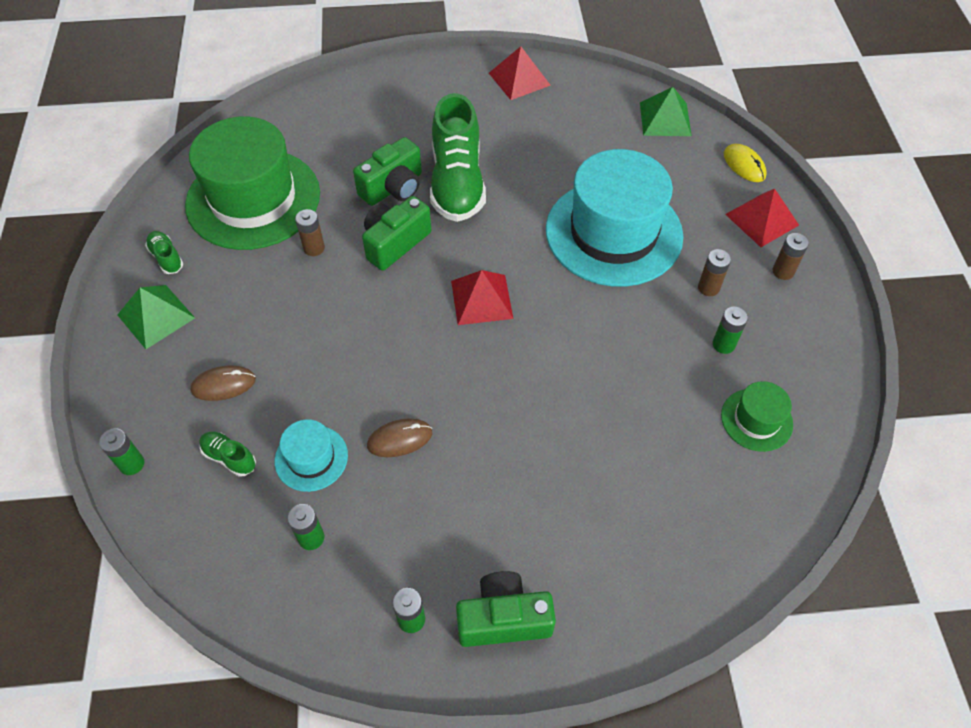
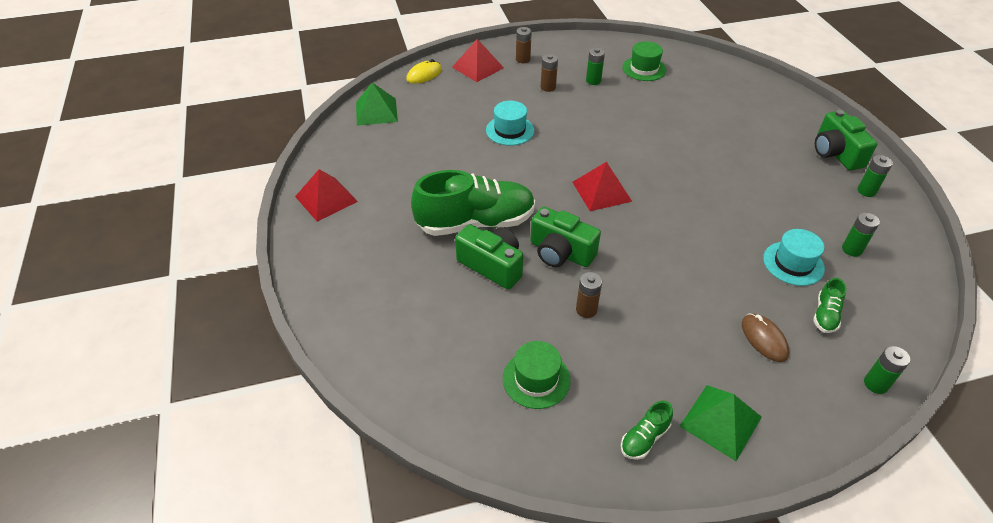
camera: 100 degrees left, 10 degrees down
(253, 199) = (536, 379): green hat -> green hat, size x0.45
(400, 439) = (748, 217): brown mouse -> none
(613, 232) = (510, 130): turquoise hat -> turquoise hat, size x0.45

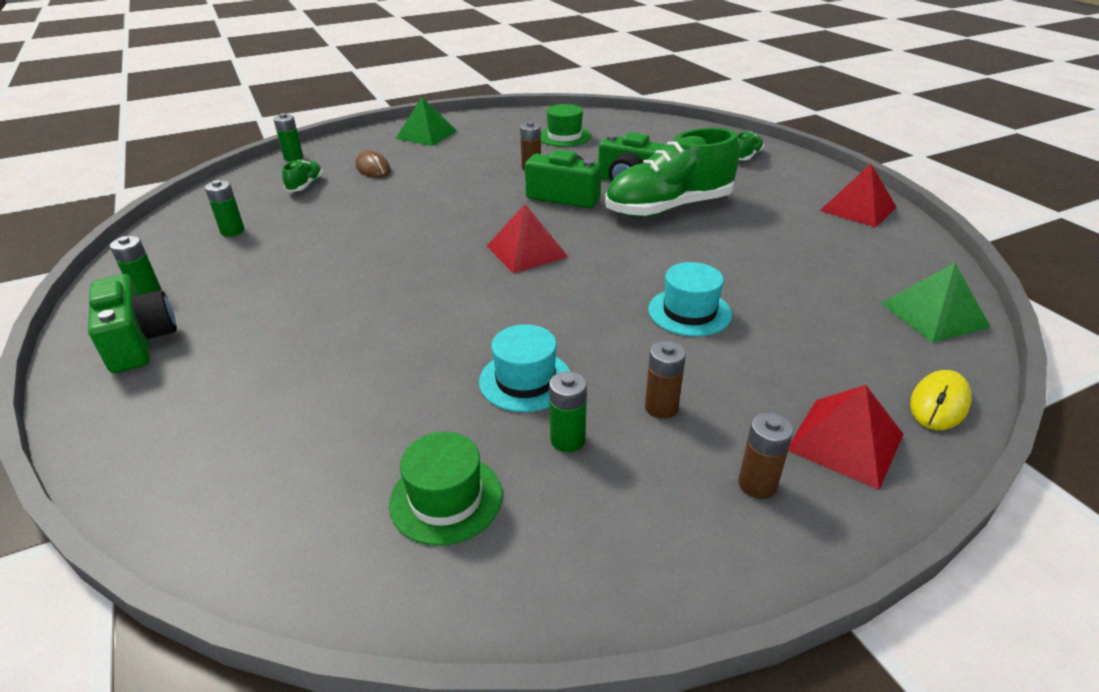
camera: 170 degrees right, 10 degrees down
(644, 438) = (482, 125): green shoe -> green shoe (746, 156)
(793, 263) = (311, 214): turquoise hat -> turquoise hat (525, 380)

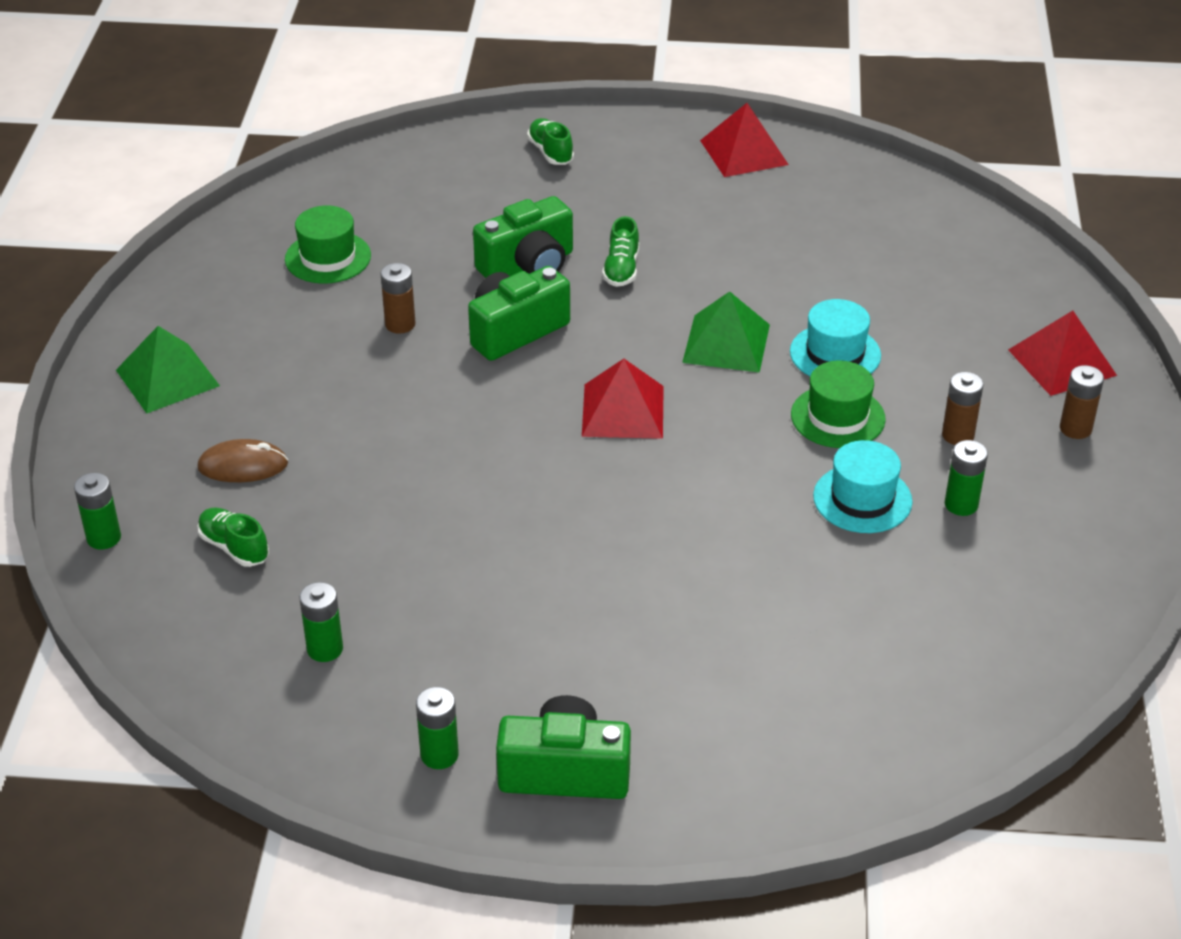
camera: 60 degrees left, 5 degrees up
(446, 498) = (984, 598): green hat -> green hat (838, 417)
(668, 208) = (621, 269): green shoe -> green shoe, size x0.43
(933, 314) = (950, 224): green pyramid -> green pyramid (726, 343)
(939, 403) = (1054, 293): yellow mouse -> none

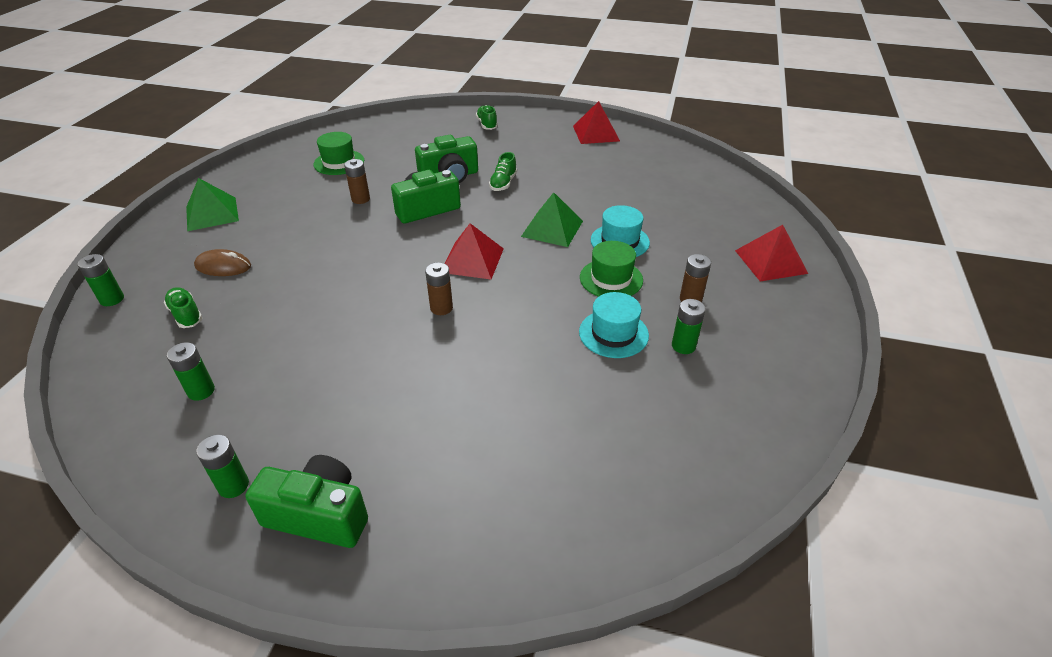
camera: 10 degrees right, 0 degrees up
(1075, 428) = (775, 304): brown battery -> brown battery (441, 308)

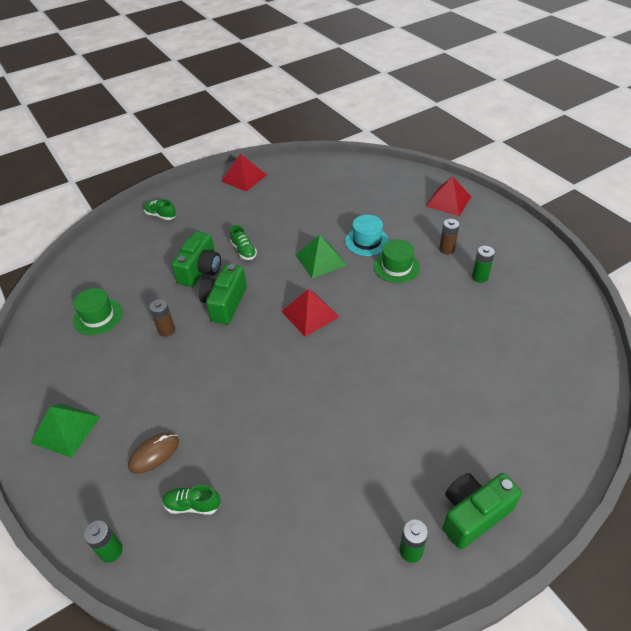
camera: 45 degrees left, 5 degrees up
(201, 391) = (296, 531): green battery -> none
(441, 308) = (342, 356): brown battery -> none
(613, 333) = (443, 296): turquoise hat -> none

